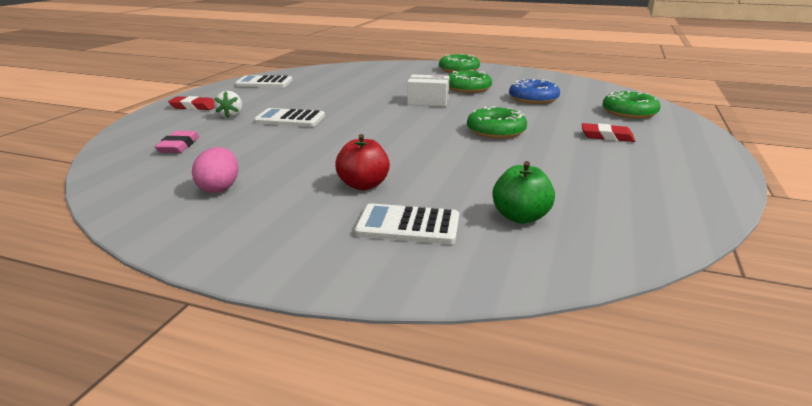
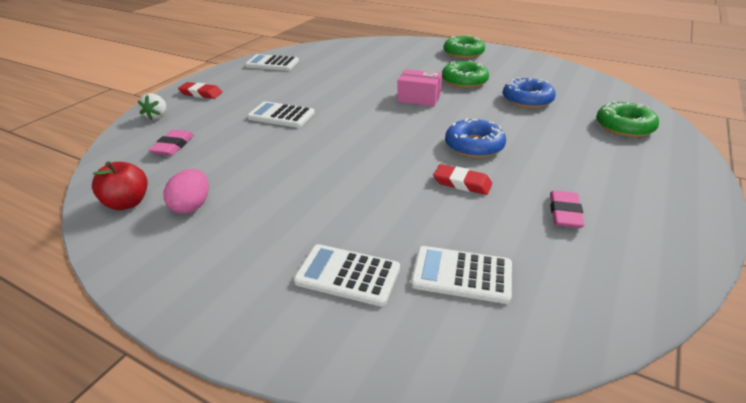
camera: 10 degrees right, 10 degrees up
(230, 116) = (229, 108): white strawberry -> white strawberry (157, 116)
(363, 185) = (322, 214): red apple -> red apple (127, 203)
(428, 101) = (419, 98): white box -> pink box
(496, 131) = (474, 146): green donut -> blue donut
(520, 217) = (461, 275): green apple -> white calculator
(599, 170) = (564, 213): none -> pink eraser
(607, 136) = (588, 162): red eraser -> red eraser (462, 183)

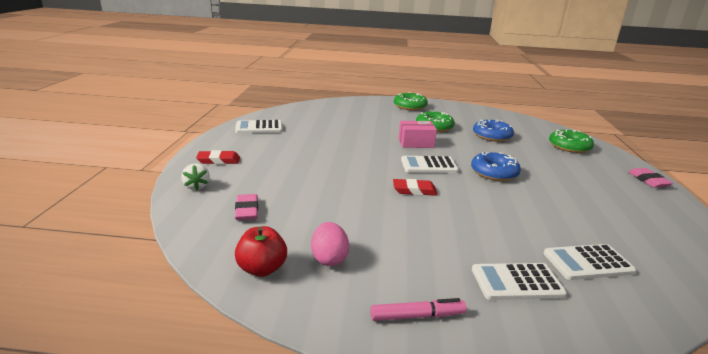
camera: 25 degrees left, 10 degrees down
(207, 281) = (417, 316): none -> pink marker
(281, 115) = (319, 170): white calculator -> white calculator (428, 165)
(462, 183) = (516, 200): red eraser -> red eraser (414, 190)
(564, 213) = (599, 208): pink eraser -> pink eraser (648, 180)

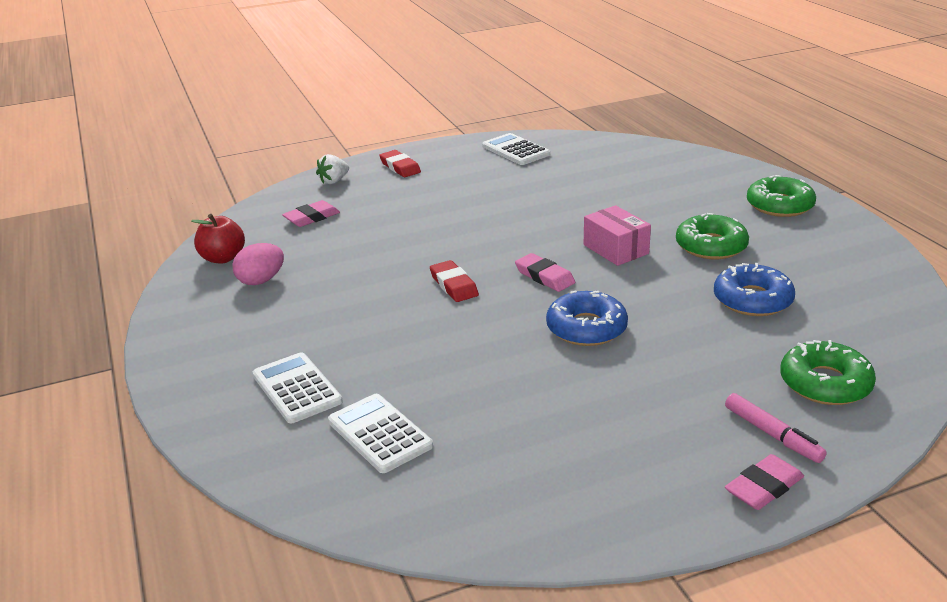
camera: 65 degrees right, 5 degrees up
(417, 316) = (203, 344): pink marker -> pink marker (772, 434)
(428, 165) = (544, 276): white calculator -> pink eraser

